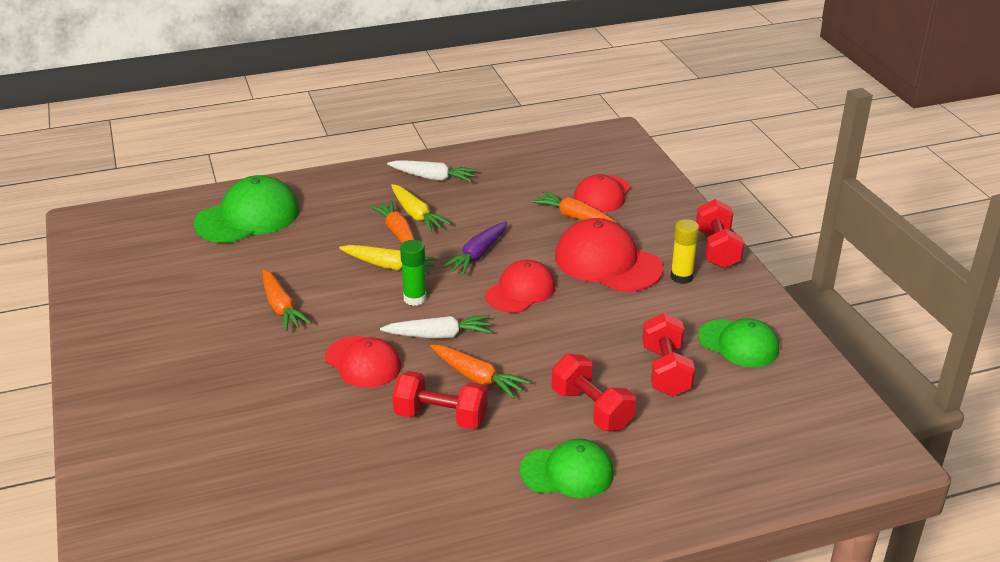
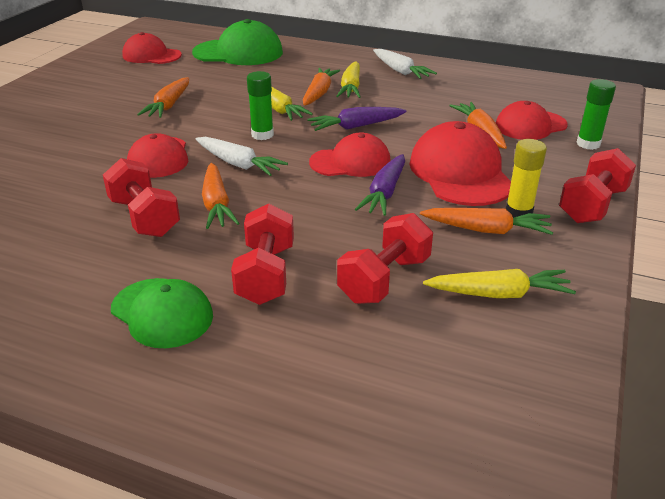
camera: 40 degrees right, 0 degrees up
(159, 258) = (151, 55): none -> red cap
(580, 306) = (384, 193): none -> purple carrot
(658, 195) = (588, 144): none -> green glue stick
(679, 301) = (487, 230): none -> orange carrot
(738, 344) = (499, 294): green cap -> yellow carrot

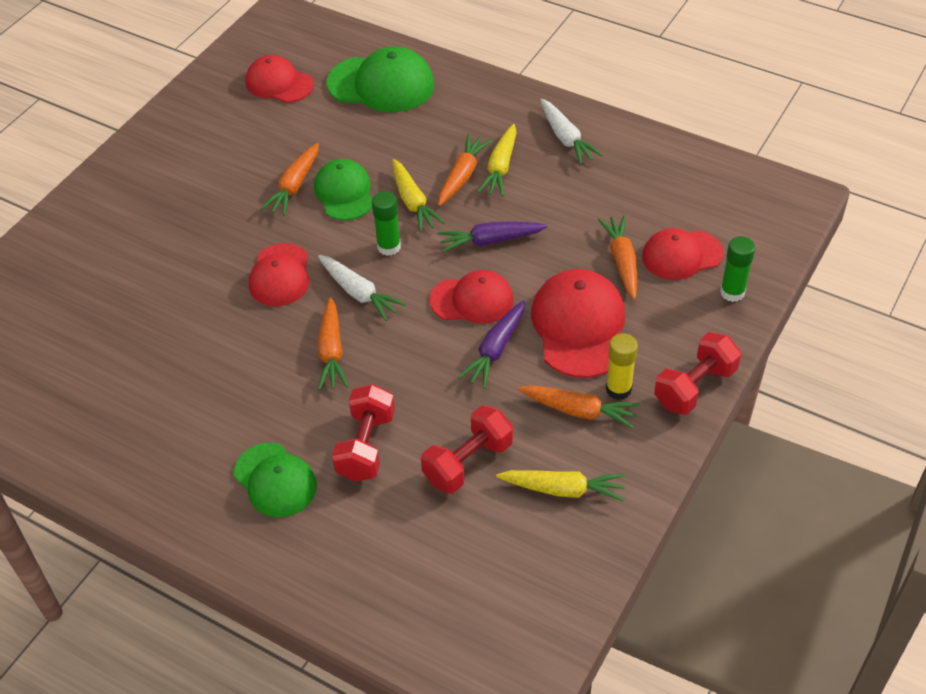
camera: 10 degrees right, 15 degrees up
(144, 217) = (264, 363): red dumbbell -> none
(215, 107) = (344, 193): none -> green cap

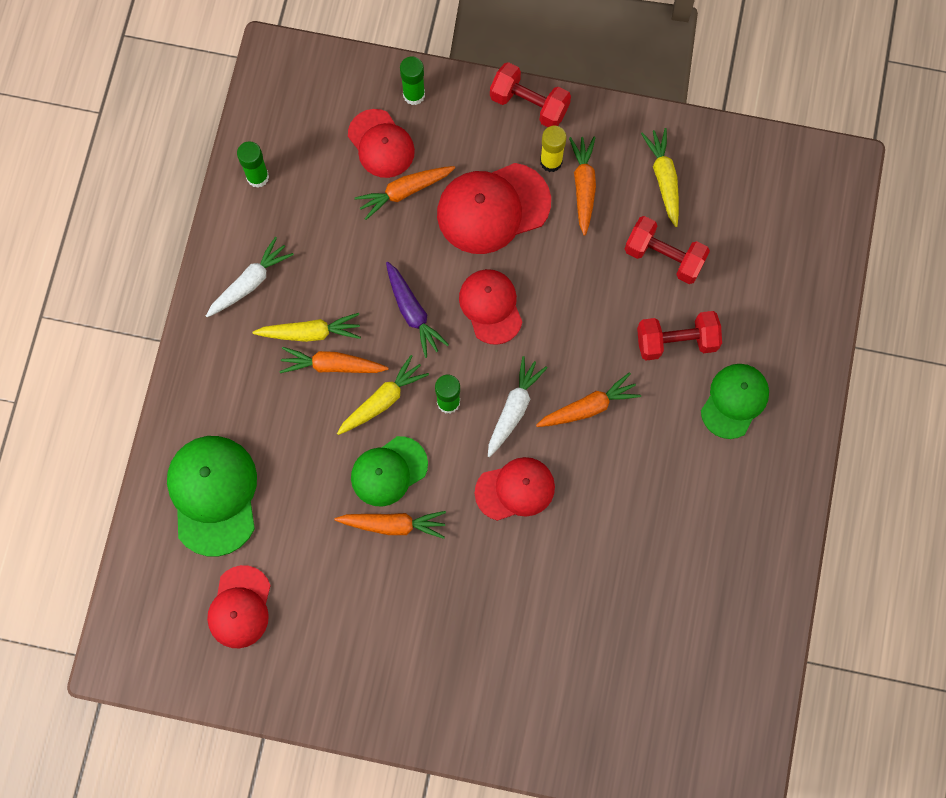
camera: 110 degrees left, 25 degrees up
(495, 350) = (541, 270): purple carrot -> none
(672, 161) = (257, 177): none -> green glue stick

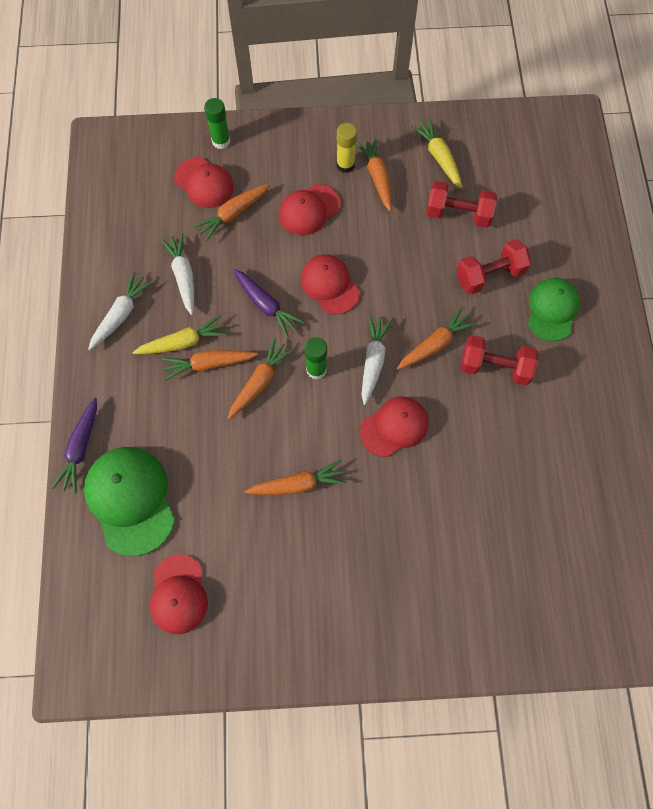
camera: 15 degrees left, 5 degrees down
(173, 425) = (81, 448): none -> purple carrot
(257, 177) = (108, 231): green glue stick -> none
(329, 254) = (183, 276): none -> white carrot
(383, 400) = (260, 382): yellow carrot -> orange carrot
(388, 471) = (281, 440): green cap -> none
(493, 208) = (309, 210): red cap -> red cap, size x0.66
(529, 104) = (315, 128): red dumbbell -> red dumbbell (495, 367)

